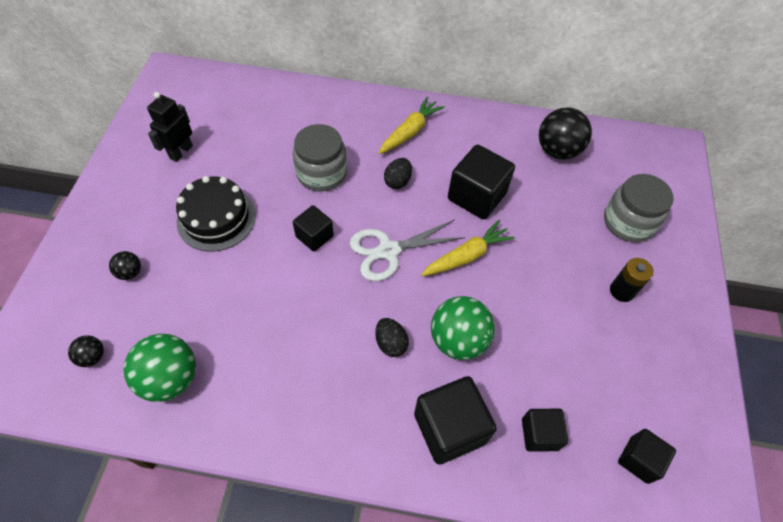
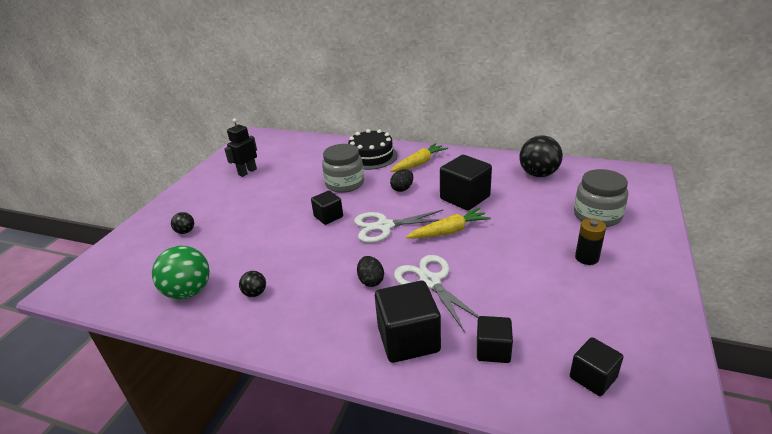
camera: 15 degrees right, 25 degrees down
(92, 357) = (138, 276): black ball -> black ball (255, 293)
(216, 218) = (259, 205): black cake -> black cake (371, 156)
(458, 340) = (430, 282): green ball -> white scissors

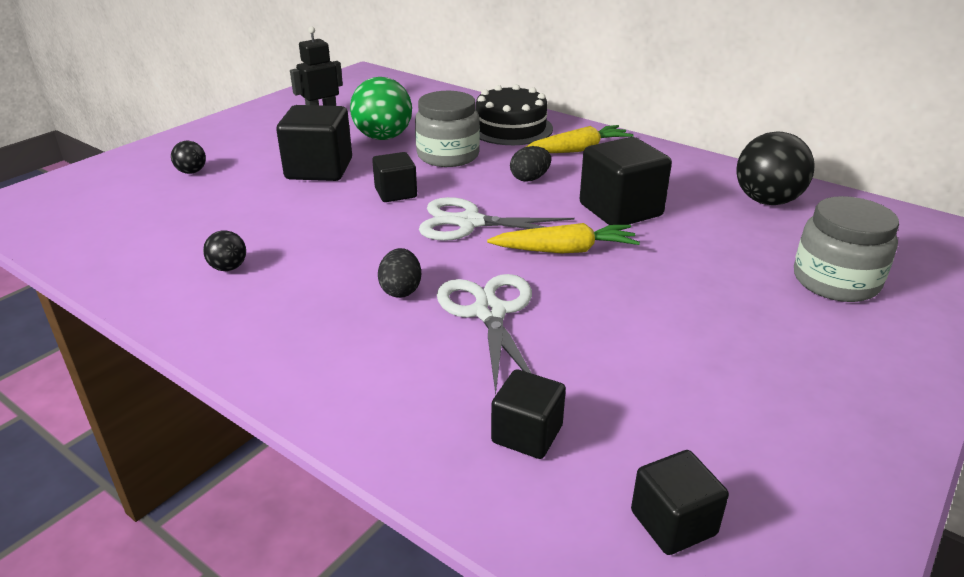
camera: 15 degrees right, 0 degrees up
(188, 292) = (144, 245): green ball -> green ball (383, 137)
(408, 339) = (404, 383): black cube -> black cube (319, 169)
(586, 258) = (776, 339): black battery -> none

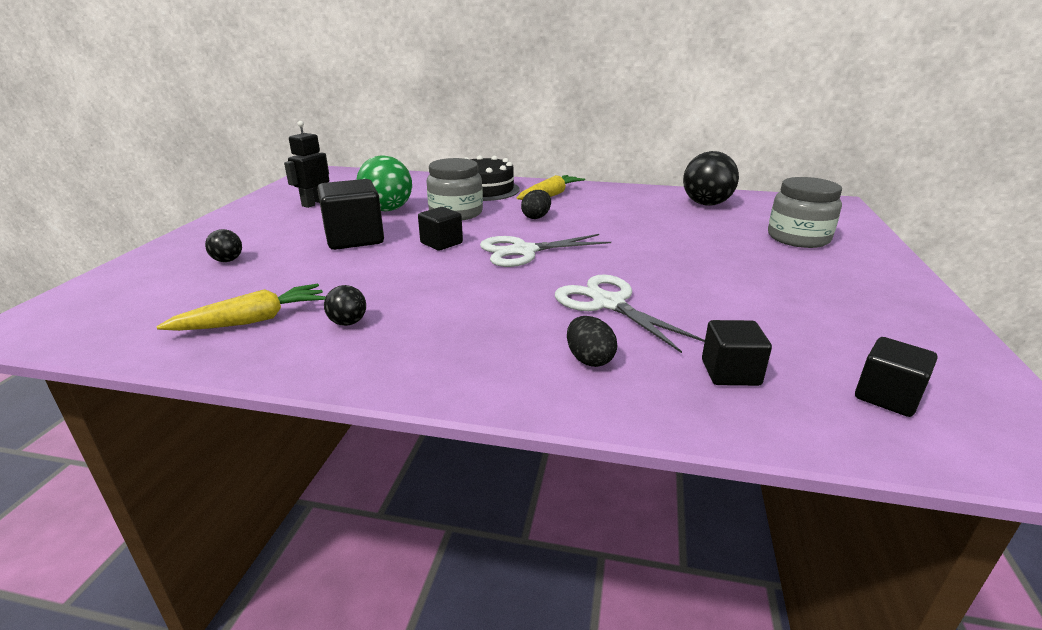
camera: 25 degrees left, 5 degrees down
(401, 290) = (522, 305): black egg -> black egg (589, 359)
(565, 250) = (614, 254): yellow carrot -> yellow carrot (253, 320)
(620, 210) = (622, 224): black cube -> none

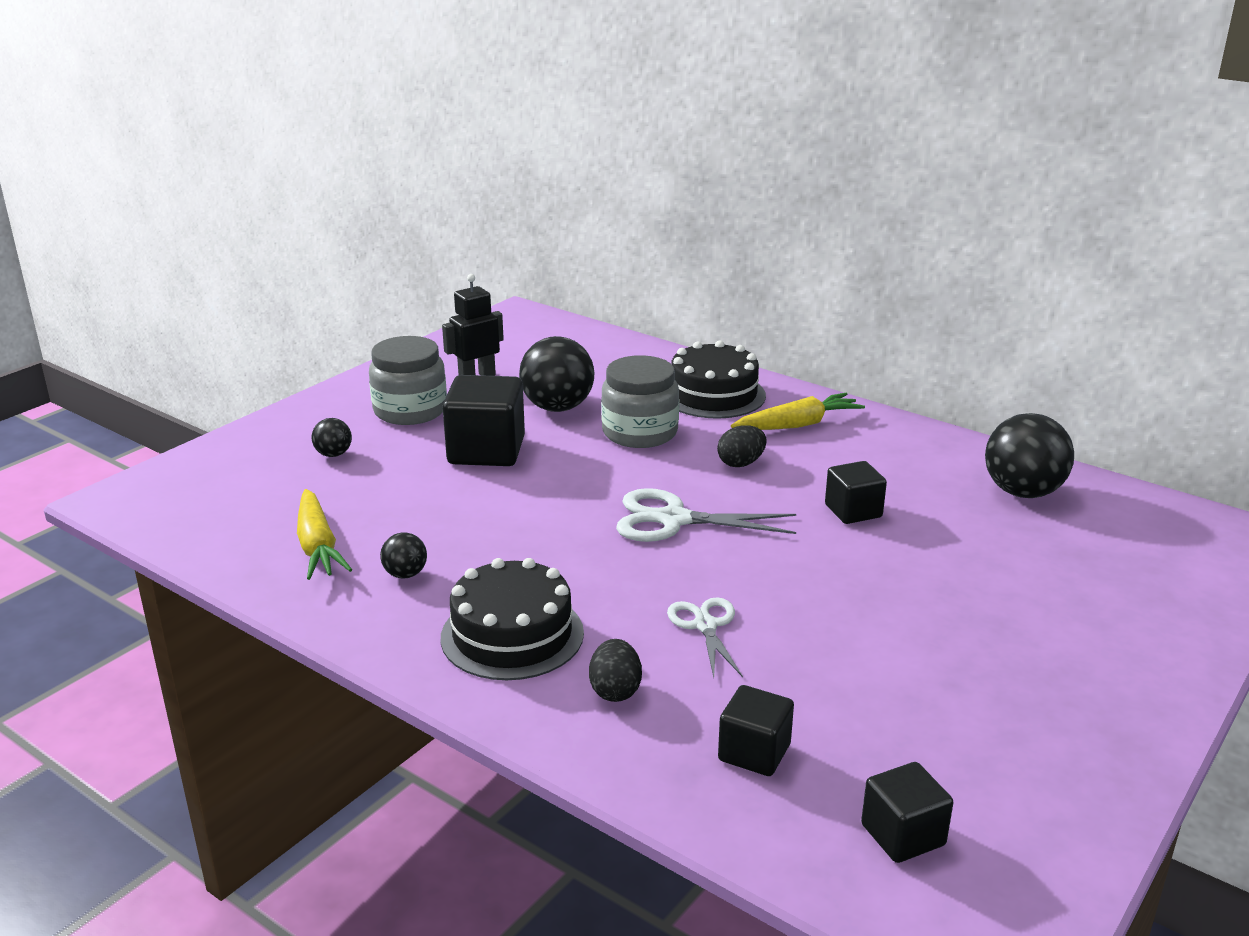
camera: 25 degrees right, 0 degrees up
(253, 320) = (318, 546): yellow carrot -> yellow carrot turned 75 degrees clockwise
(387, 210) = (557, 407): green ball -> black ball
(441, 243) = (583, 482): black cube -> black cube (853, 511)
(473, 342) = (512, 635): none -> black cake
(608, 303) = (705, 625): white scissors -> white scissors, size x0.64
(798, 238) = (1092, 590): grey jar -> grey jar (410, 410)

